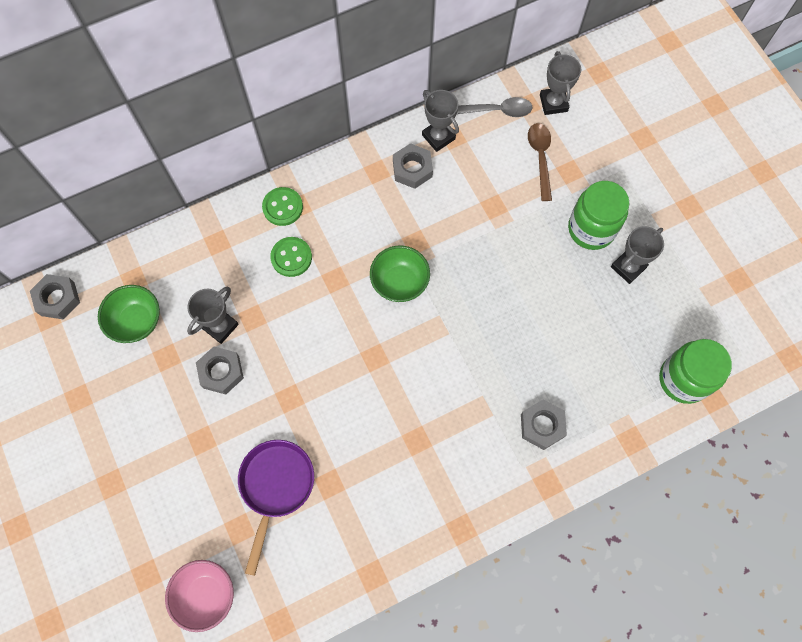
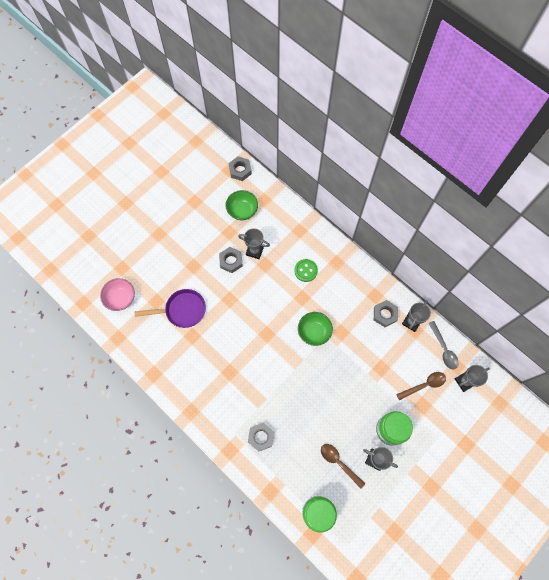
camera: 70 degrees right, 0 degrees up
(282, 207) = (332, 255): green button -> none
(618, 320) = (339, 463): none -> brown spoon

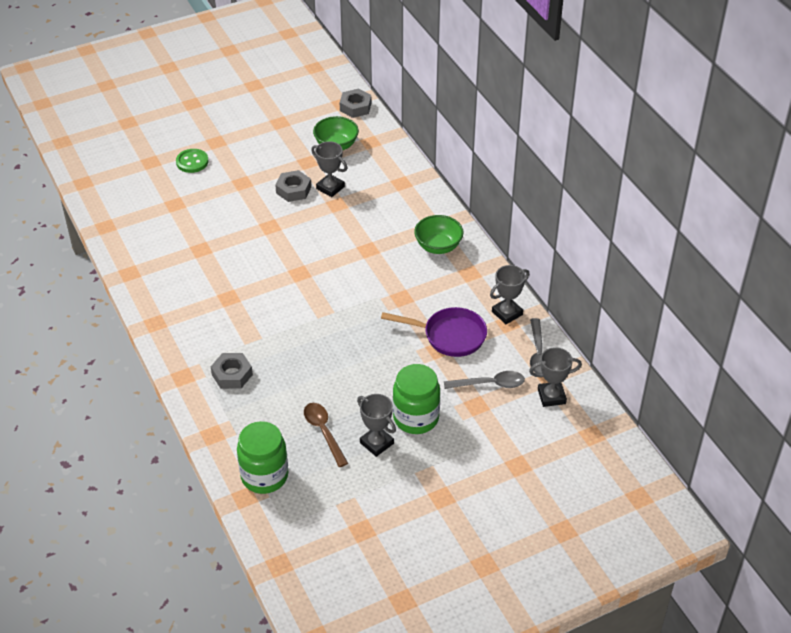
camera: 20 degrees right, 25 degrees down
(121, 298) = (132, 190): pink bowl -> none
(182, 310) = (202, 221): purple pan -> purple pan (449, 336)
(305, 270) = (388, 224): green button -> green button (192, 162)
(314, 332) = (364, 288): green bowl -> green bowl (438, 246)
(385, 314) = (473, 296): grey nut -> none
(424, 385) = (489, 384): brown spoon -> grey spoon

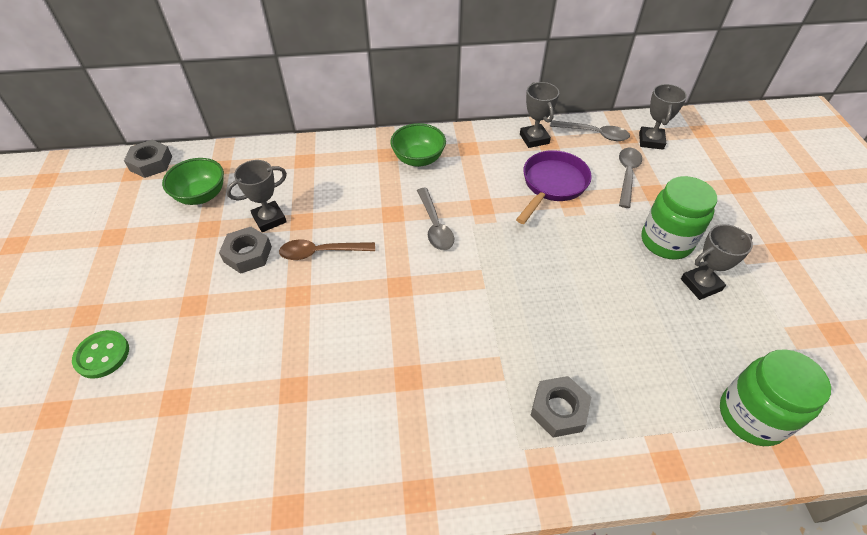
camera: 70 degrees left, 5 degrees up
(324, 432) = (678, 330): brown spoon -> brown spoon (321, 252)
(366, 276) = (435, 225): none -> grey spoon

